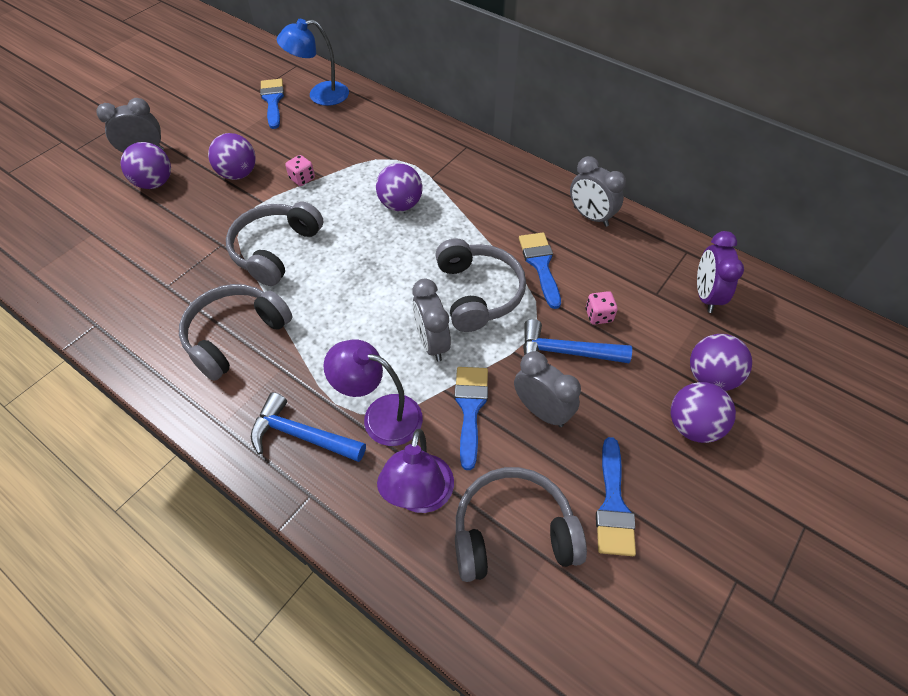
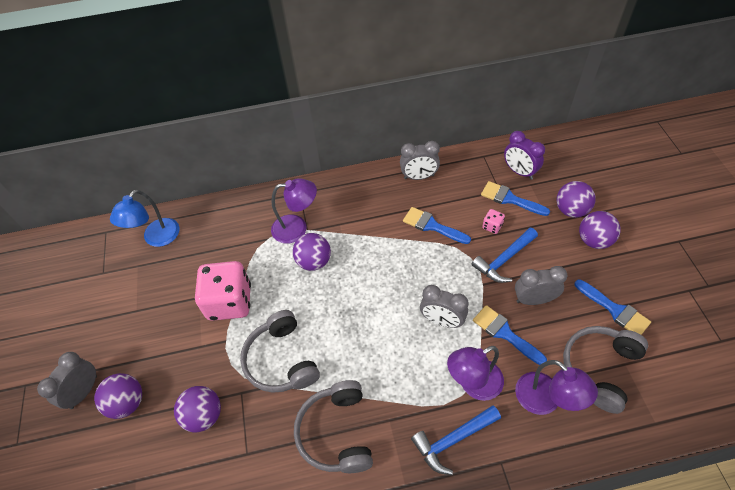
camera: 45 degrees left, 0 degrees up
(238, 174) = (181, 339): purple ball -> purple ball (204, 415)
(273, 100) = (127, 270): blue brush -> blue brush (510, 199)
(302, 179) = (230, 302): pink dice -> pink dice, size x2.45
(425, 170) = (297, 228): none -> purple lamp
(478, 293) = (425, 271): grey headphones -> none

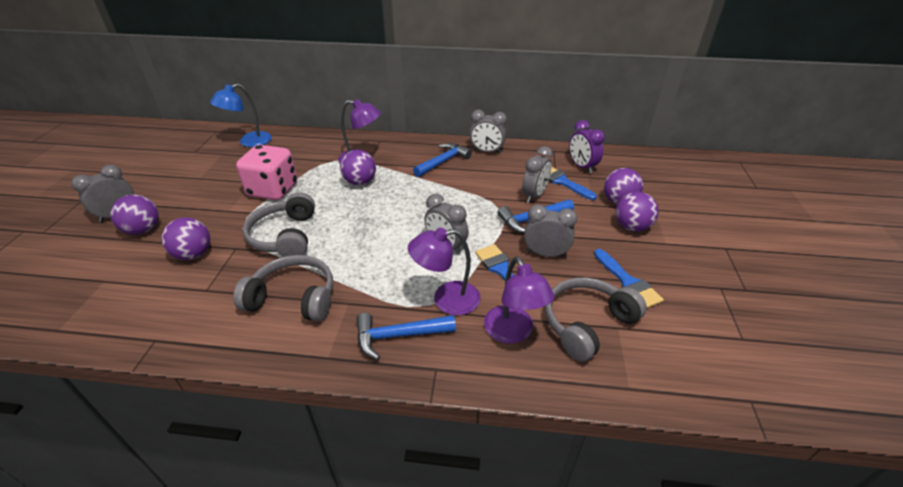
camera: 15 degrees right, 15 degrees down
(336, 432) = (294, 298): grey headphones -> grey headphones turned 90 degrees clockwise
(382, 205) = (443, 162): none -> blue hammer
(432, 226) = (478, 183): blue brush -> none
(492, 226) = (534, 195): pink dice -> grey clock

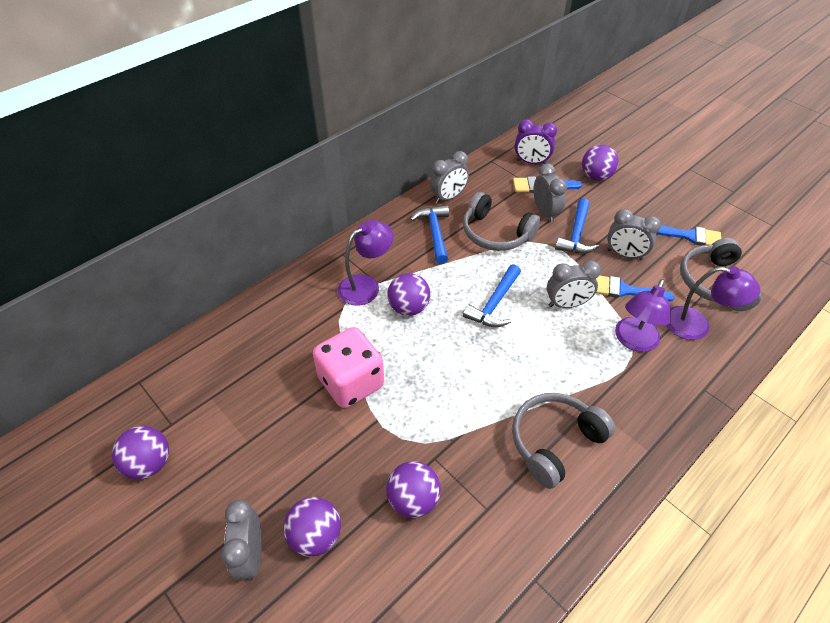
camera: 50 degrees left, 10 degrees up
(249, 142) = (212, 360): blue lamp -> none
(285, 236) = (450, 408): grey headphones -> grey headphones (496, 233)
(399, 336) = (655, 393): blue hammer -> blue hammer (494, 304)
(545, 254) = (624, 255): grey clock -> grey clock turned 120 degrees counterclockwise
(631, 227) = (631, 192): purple ball -> purple ball (149, 463)

